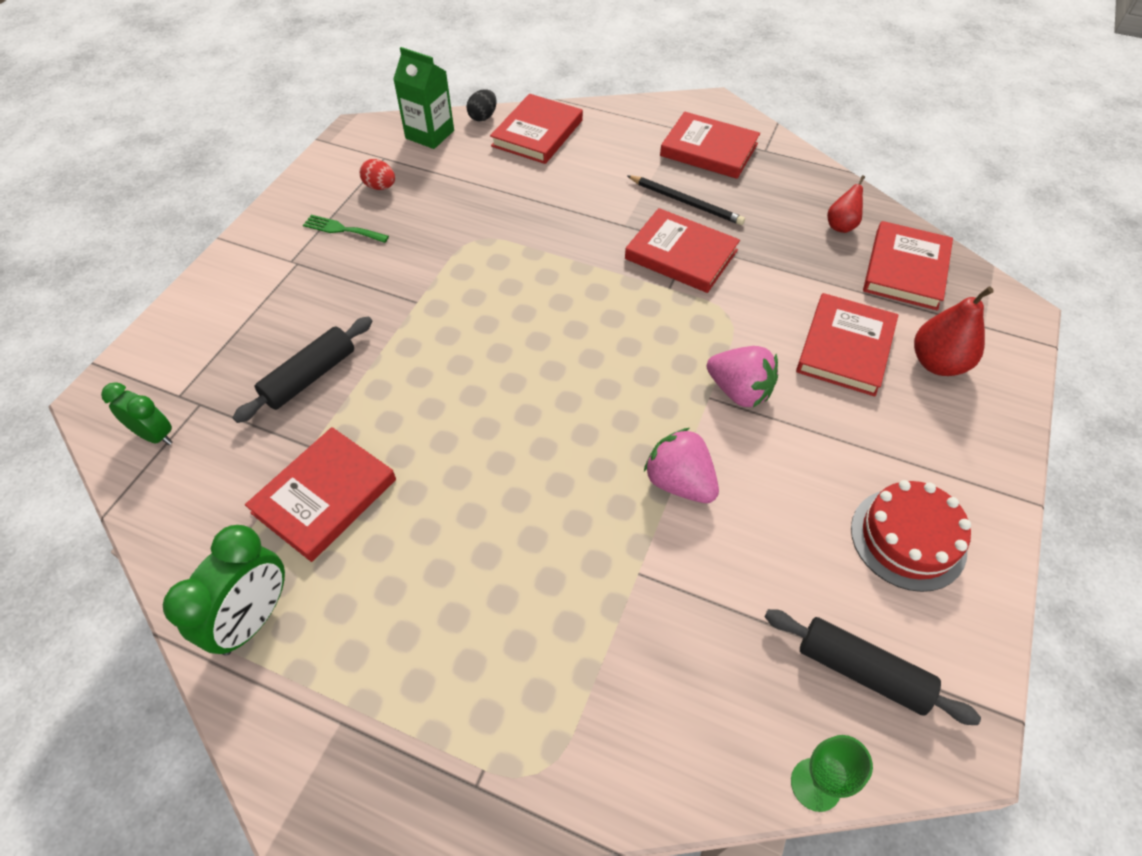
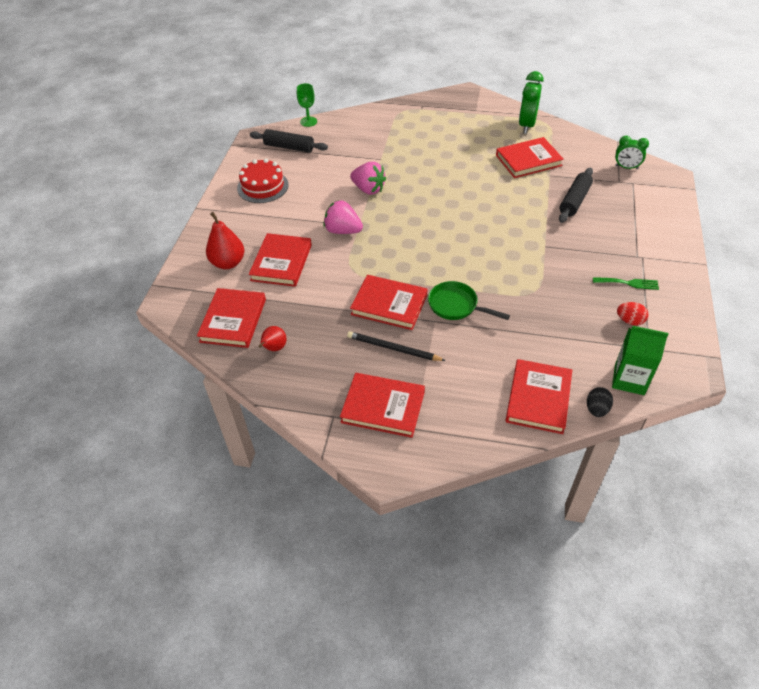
camera: 170 degrees right, 5 degrees down
(325, 496) = (528, 160): red book -> red book turned 45 degrees clockwise
(589, 239) = (456, 306): none -> green pan

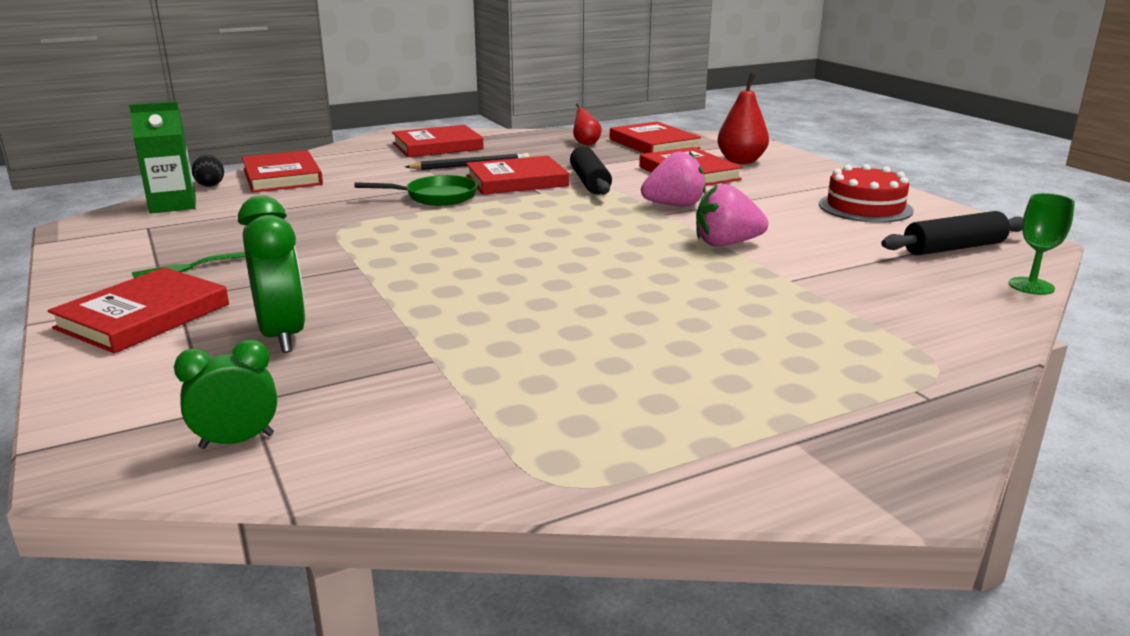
camera: 140 degrees right, 25 degrees down
(526, 125) = (605, 453): green clock -> green clock (282, 336)
(528, 160) = (509, 371): red book -> red book (143, 316)
(574, 201) = (342, 334): black rolling pin -> black rolling pin (590, 182)
(629, 321) = (180, 238): red egg -> none

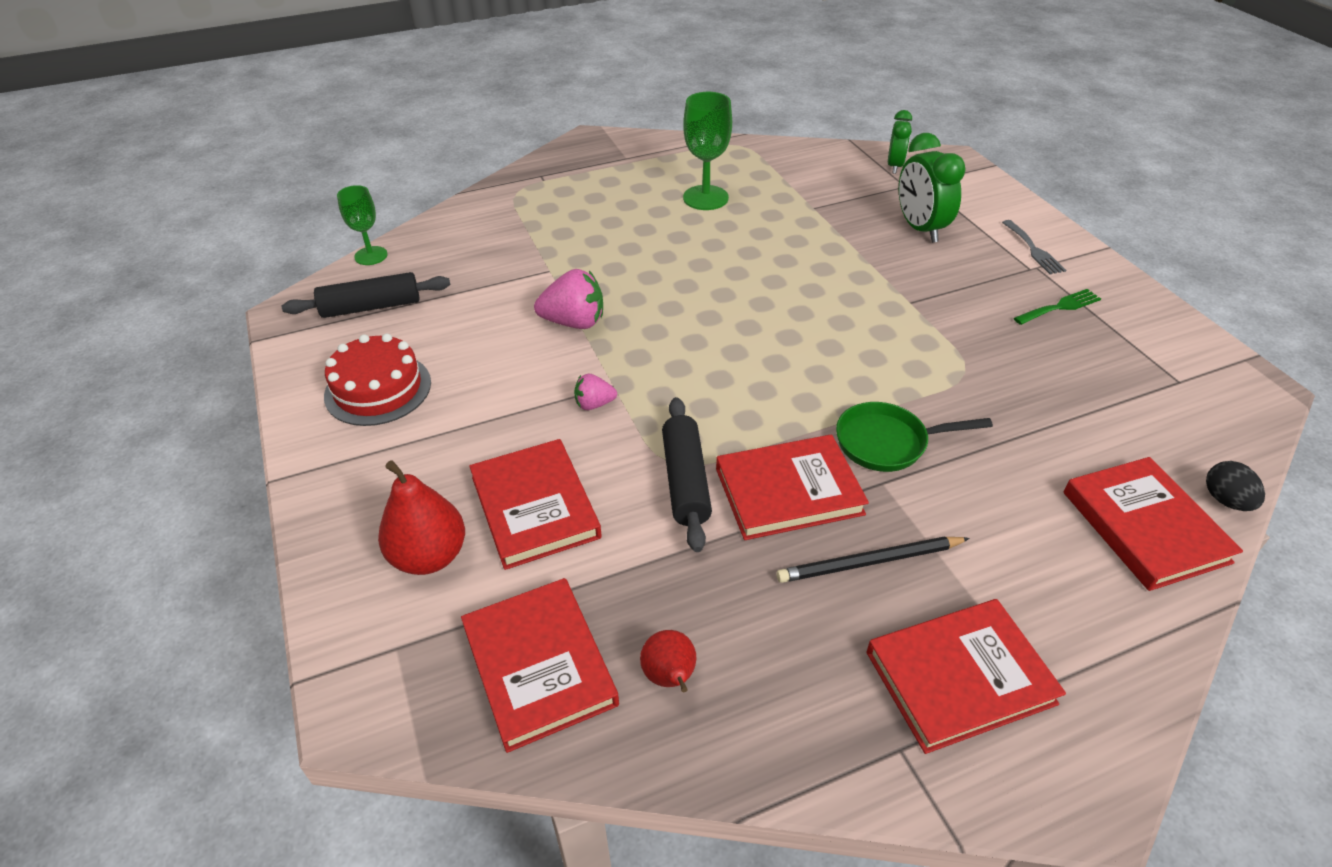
camera: 175 degrees left, 20 degrees up
(143, 316) = (1034, 250): red book -> grey fork
(173, 205) = (1209, 436): green carton -> none
(237, 441) = (894, 166): green clock -> green clock turned 60 degrees counterclockwise
(613, 369) = (705, 198): none -> green goblet
(674, 205) = (594, 404): pink strawberry -> pink strawberry, size x0.56

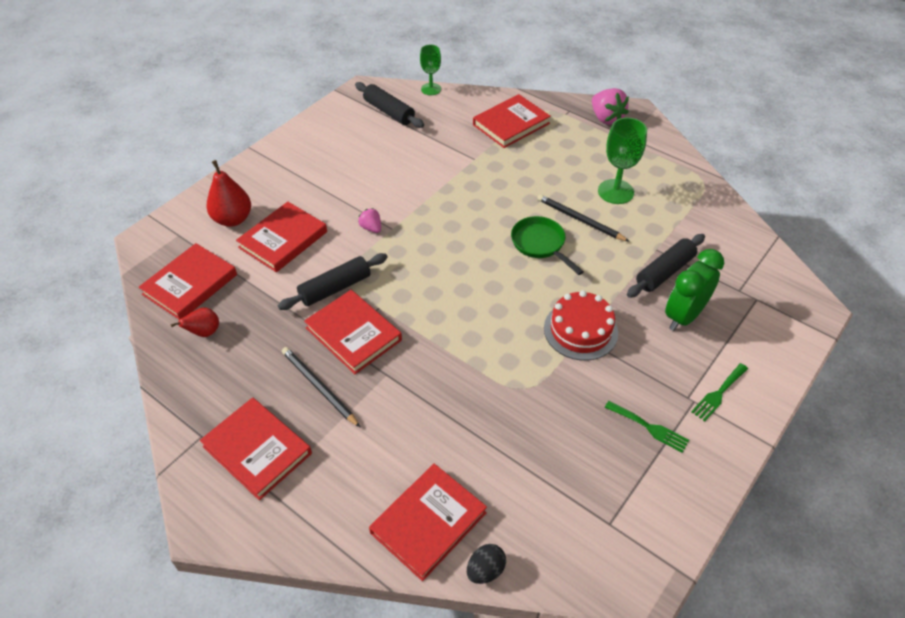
camera: 60 degrees right, 5 degrees up
(378, 389) = (329, 147): red cake -> red cake (580, 330)
(517, 221) = (511, 124): none -> red book
(574, 322) = (434, 190): pink strawberry -> pink strawberry (606, 118)
(728, 236) = (580, 220): none -> black pencil
(850, 216) = (664, 272): none -> black rolling pin
(887, 443) = (423, 366): green pan -> green pan (540, 244)
(894, 166) = (763, 275): green clock -> none
(1034, 250) = (718, 394): grey fork -> green fork

